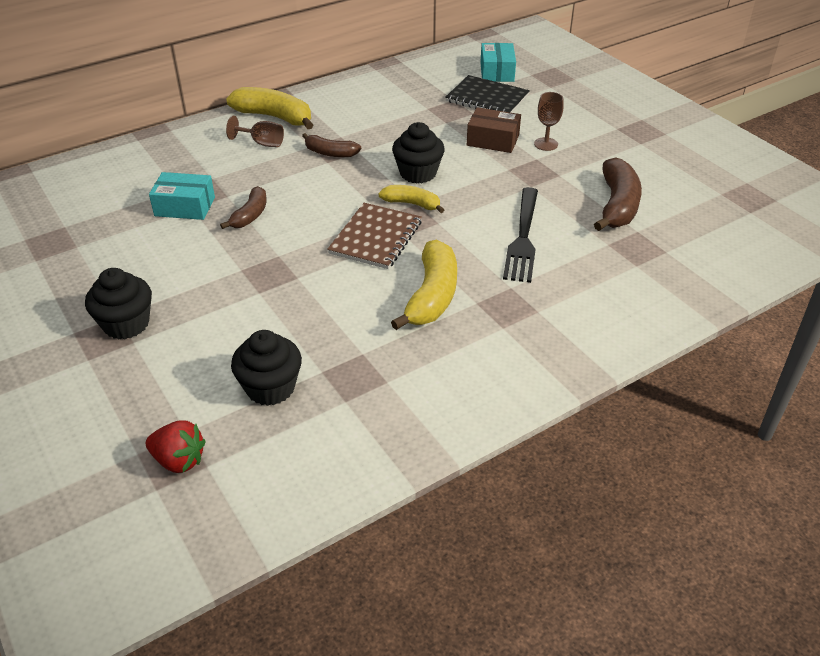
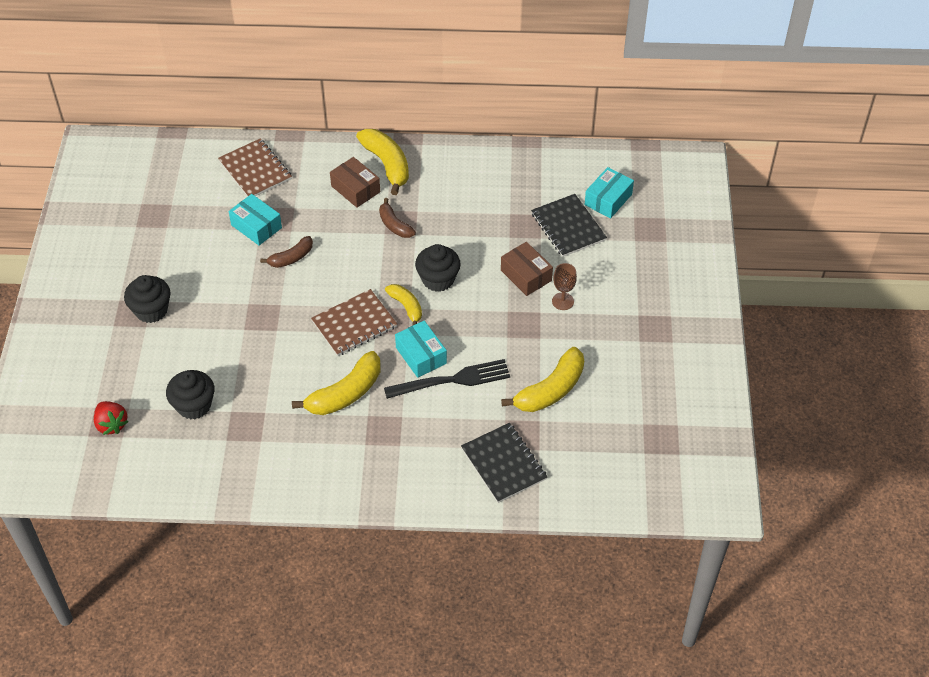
camera: 35 degrees right, 10 degrees up
(139, 167) = (255, 170): none -> brown notebook
(262, 143) = (355, 189): brown goblet -> brown box
(470, 232) = (421, 355): none -> turquoise box
(523, 237) = (452, 380): black fork -> black fork turned 150 degrees counterclockwise
(617, 205) = (550, 390): brown banana -> yellow banana
(651, 277) = (503, 464): none -> black notebook

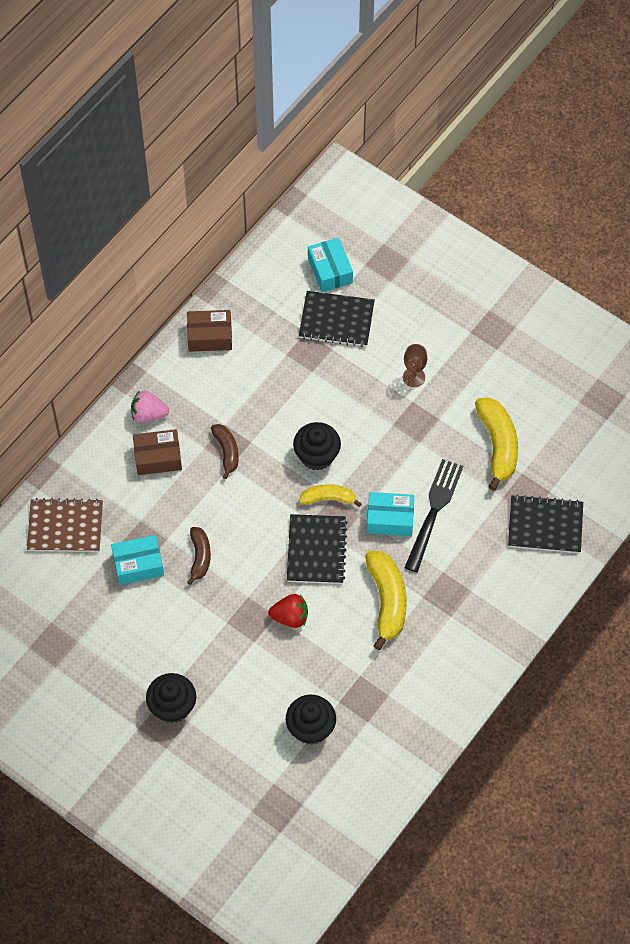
camera: 55 degrees left, 10 degrees up
(111, 424) = (282, 806): red strawberry -> red strawberry (290, 617)
(354, 324) = (316, 550): brown notebook -> black notebook
(387, 165) = (148, 414): yellow banana -> pink strawberry
(394, 225) = (227, 452): brown banana -> brown banana turned 105 degrees counterclockwise
(526, 275) = (365, 386): brown box -> brown box (210, 336)

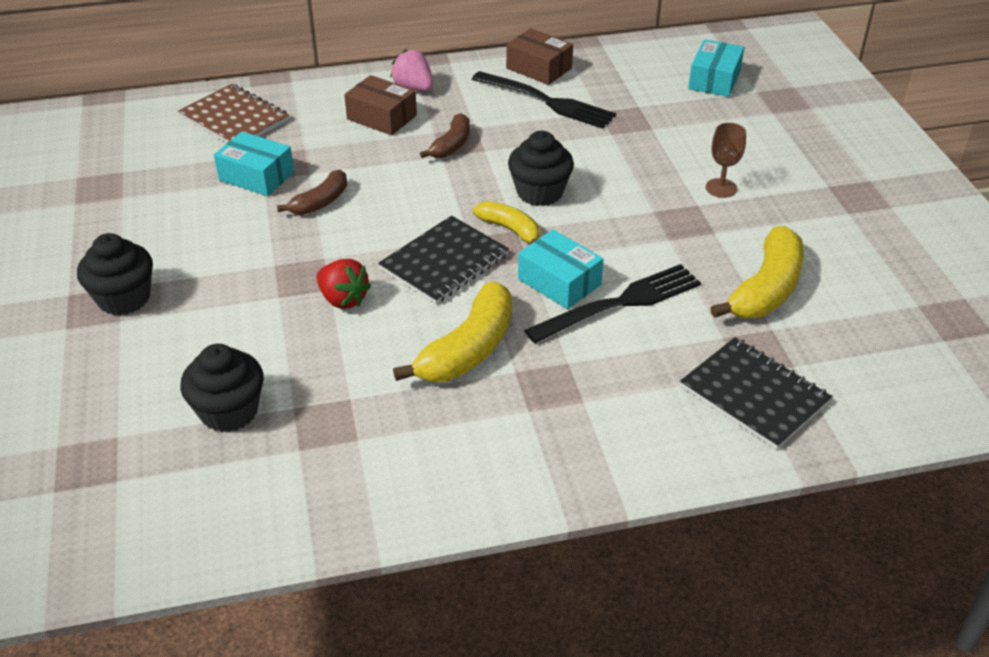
camera: 40 degrees right, 20 degrees down
(246, 367) = (547, 101): none -> black fork
(336, 320) = (681, 112): black notebook -> none

